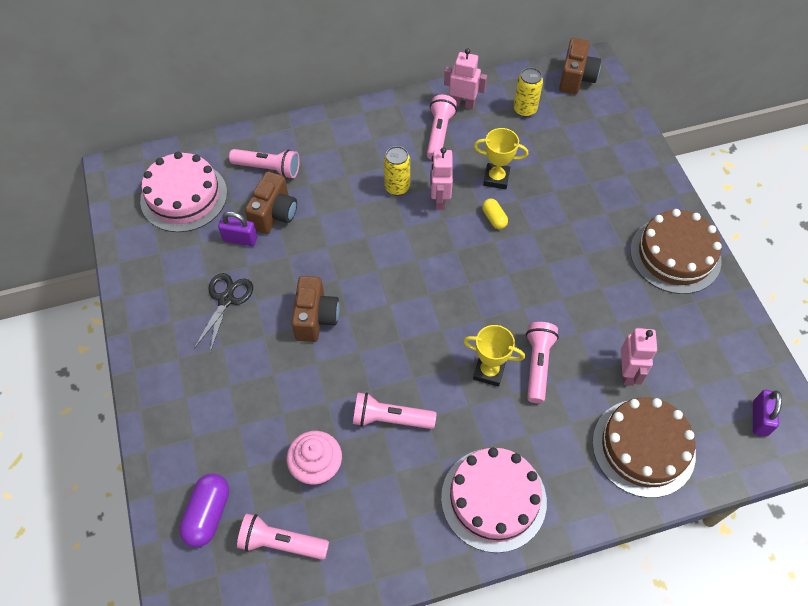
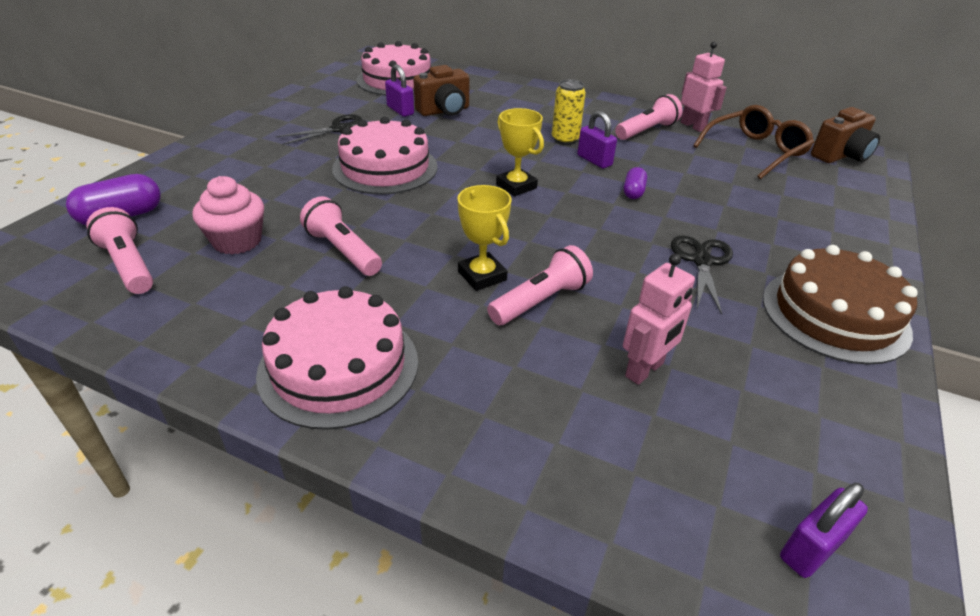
camera: 40 degrees right, 20 degrees down
(268, 169) = (476, 92): pink flashlight -> none
(315, 318) = (385, 168): brown camera -> pink cake
(439, 200) = (594, 160): pink robot -> purple padlock
(494, 218) = (633, 192): yellow capsule -> purple capsule
(496, 178) = (669, 173): yellow trophy -> yellow trophy (516, 186)
(525, 110) = (755, 151): yellow can -> brown glasses
(585, 260) = (702, 261): none -> black scissors
(643, 447) = (578, 449): brown cake -> none

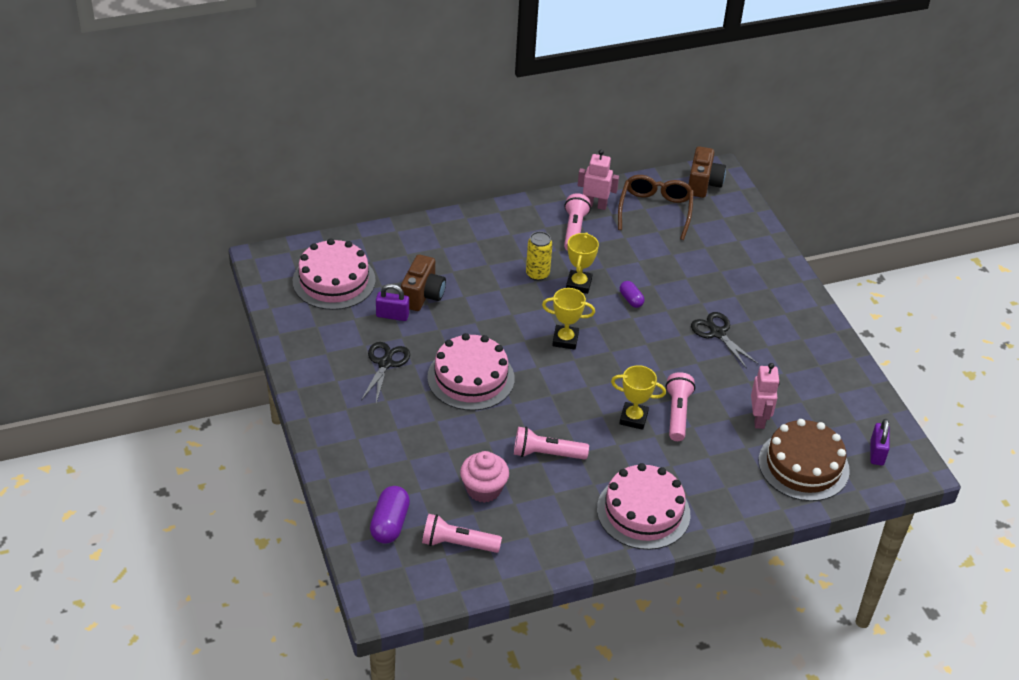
camera: 45 degrees left, 5 degrees up
(594, 160) = (578, 284): purple padlock -> yellow trophy
(834, 314) = (800, 329): brown cake -> brown cake (803, 465)

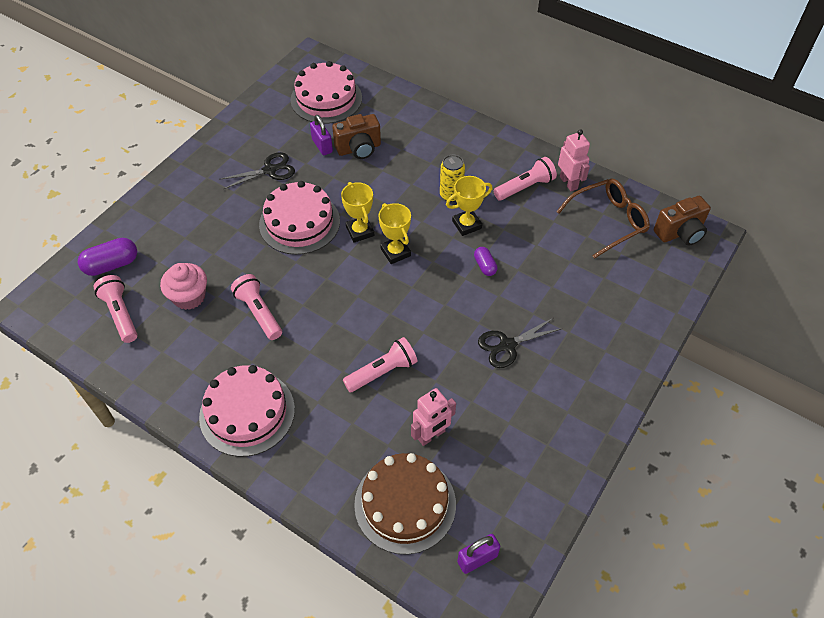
camera: 55 degrees right, 10 degrees up
(631, 300) = (485, 266): purple capsule -> purple capsule turned 45 degrees counterclockwise
(633, 418) = (349, 345): yellow trophy -> yellow trophy (360, 231)
(717, 333) = (507, 345): black scissors -> black scissors turned 135 degrees counterclockwise

